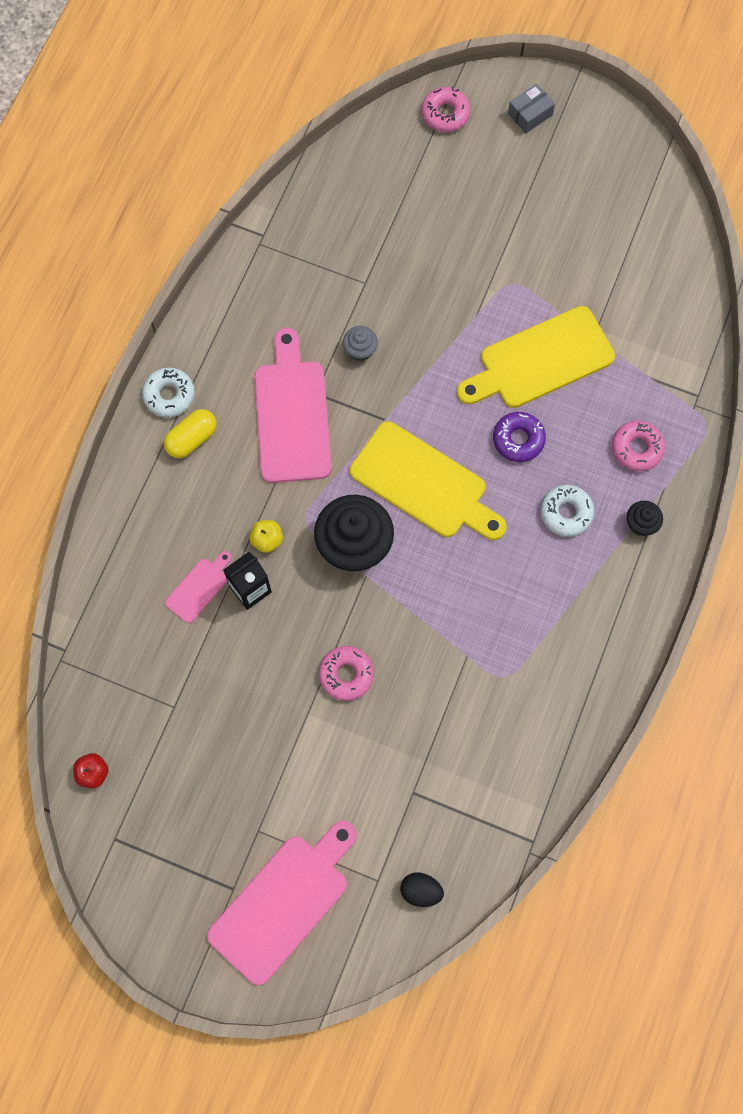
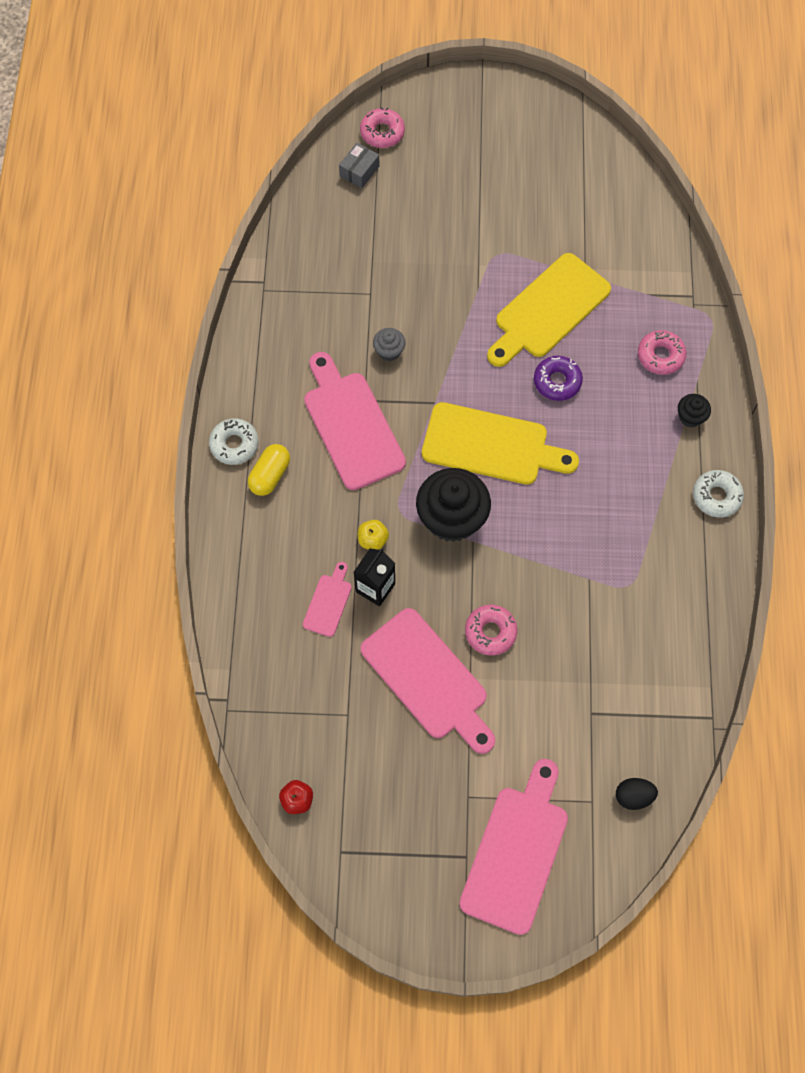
camera: 20 degrees left, 5 degrees down
(266, 699) = (428, 678): none -> pink cutting board
(530, 114) = (455, 111): grey box -> grey box (359, 171)
(566, 513) = (623, 429): white donut -> white donut (716, 496)

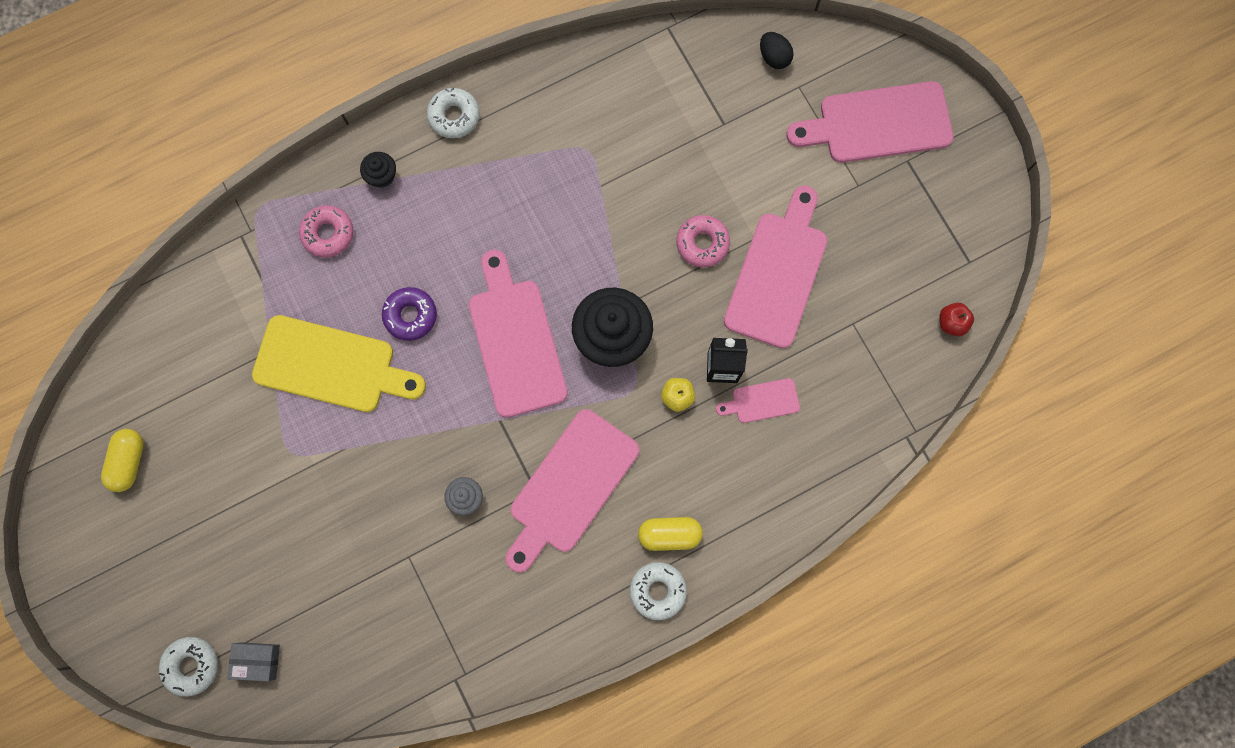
camera: 120 degrees left, 10 degrees up
(382, 132) = (191, 665): pink donut -> white donut
(491, 445) = (515, 341): yellow cutting board -> pink cutting board
(552, 154) = (129, 462): none -> yellow capsule

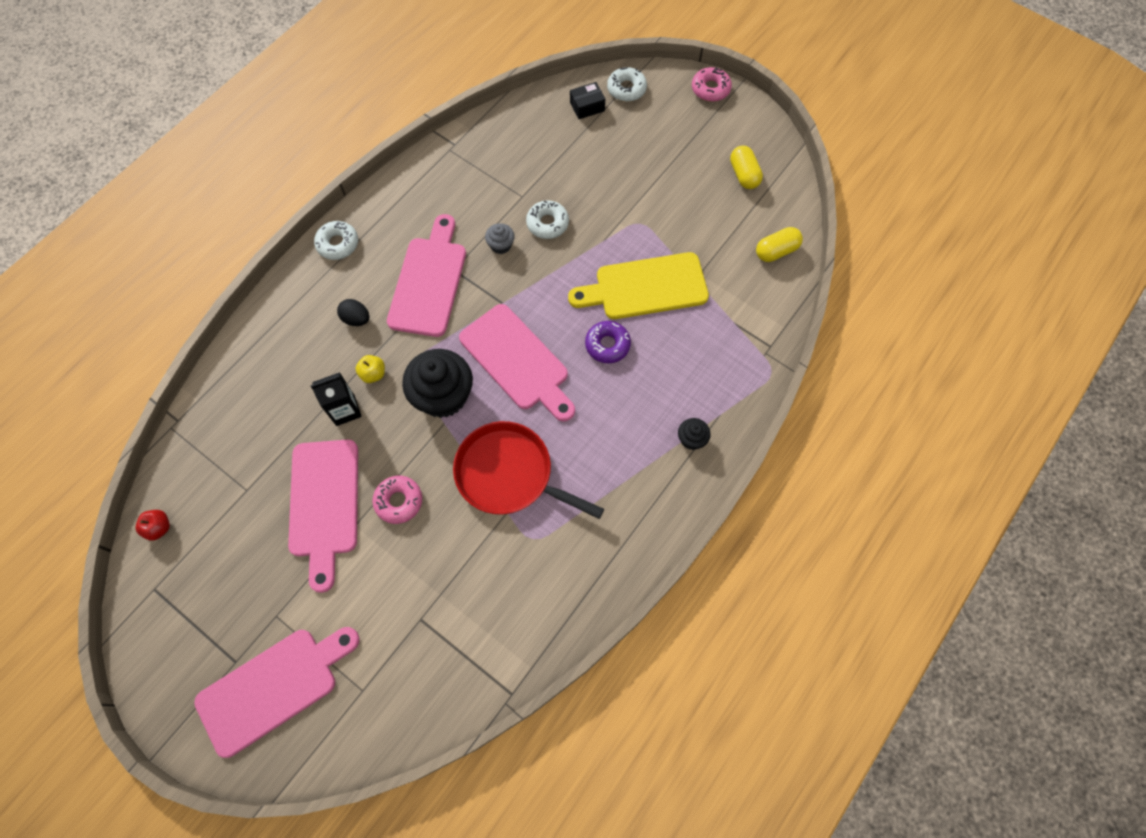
camera: 155 degrees right, 10 degrees down
(257, 660) = (587, 106): grey box -> black box
(328, 234) = (705, 376): pink donut -> pink donut (710, 89)
(454, 116) = (661, 516): white donut -> white donut (547, 223)
(581, 222) = (509, 474): none -> red pan
(669, 534) = (343, 281): yellow capsule -> yellow capsule (776, 251)
(762, 401) = (304, 398): pink cutting board -> none
(774, 57) = (397, 711): black egg -> black egg (356, 319)

